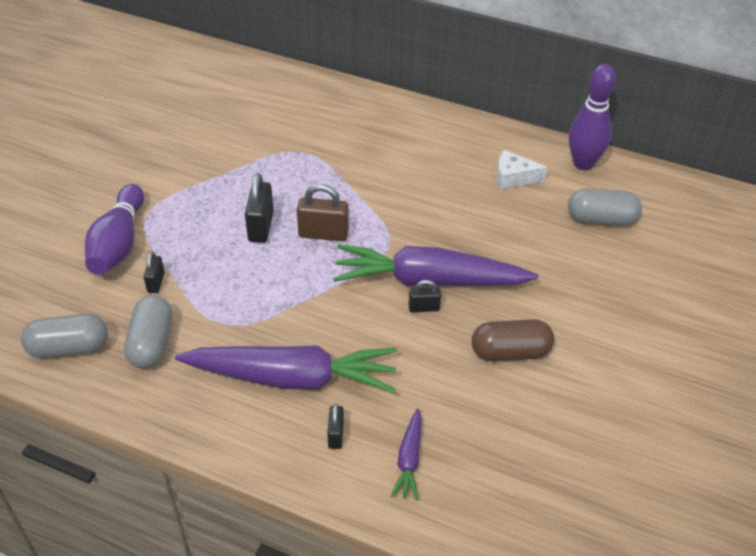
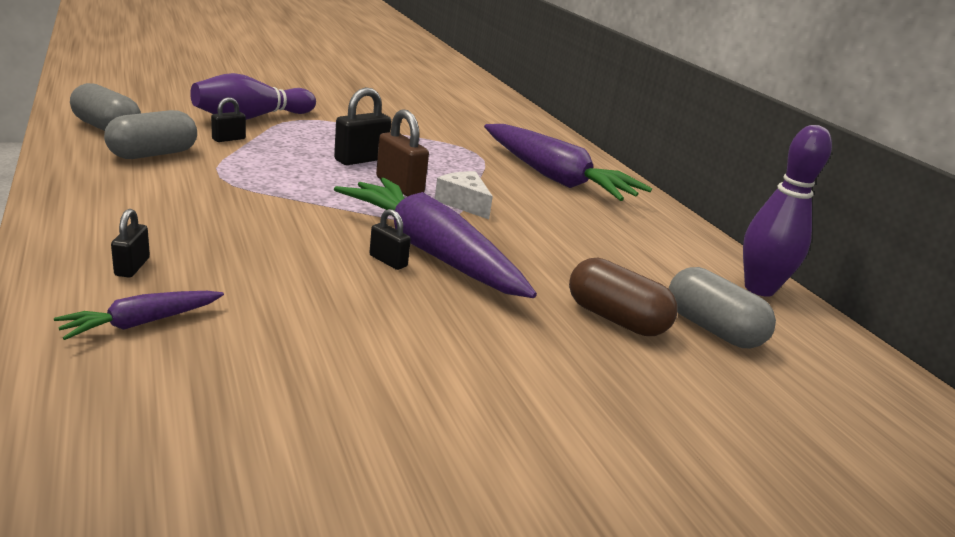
camera: 40 degrees right, 20 degrees down
(292, 378) = (189, 222): purple carrot -> purple carrot (555, 178)
(336, 435) = (132, 267): black padlock -> black padlock turned 45 degrees counterclockwise
(510, 352) = (406, 336): brown capsule -> brown capsule (615, 319)
(513, 178) = (652, 255): white cheese -> white cheese (464, 203)

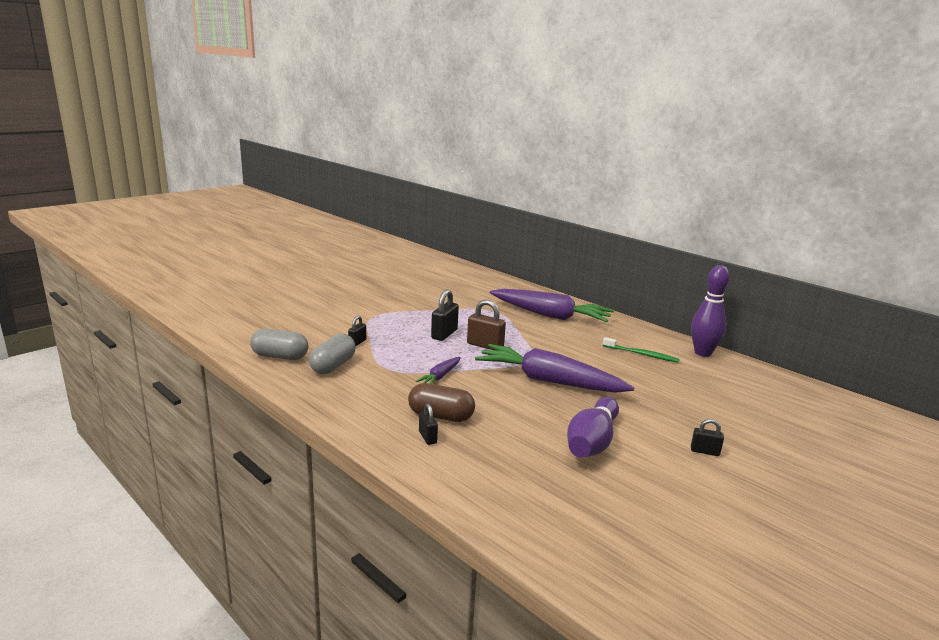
camera: 20 degrees left, 5 degrees down
(141, 323) = (476, 464): purple carrot -> purple carrot (440, 376)
(252, 117) = (347, 323): purple bowling pin -> purple bowling pin (592, 442)
(388, 261) = (536, 392): black padlock -> black padlock (704, 451)
(464, 203) = (528, 346): white cheese -> none
(615, 319) = (664, 389): brown capsule -> brown capsule (440, 416)
(641, 261) = (642, 354): none -> green toothbrush
(712, 329) = (705, 381): grey capsule -> none

